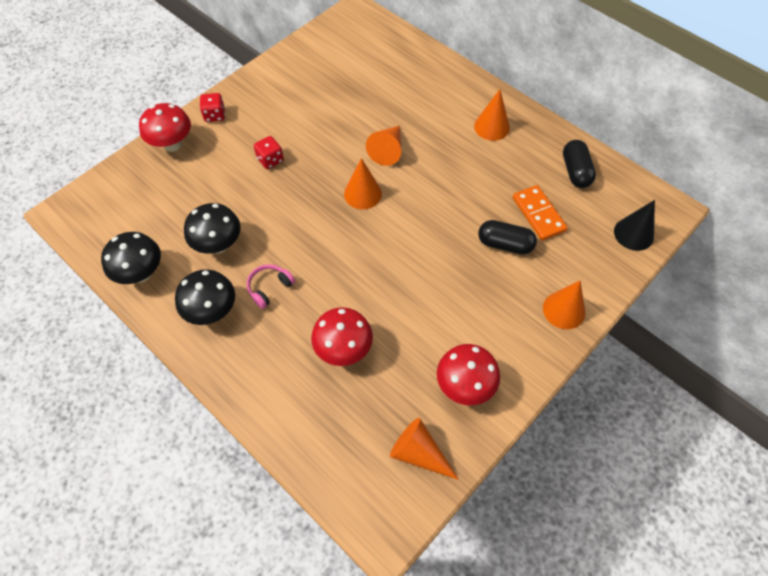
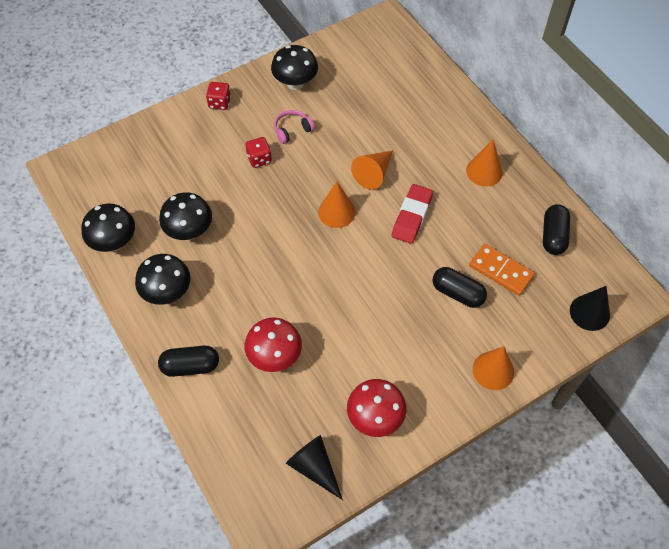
camera: 15 degrees right, 0 degrees up
(172, 144) = (173, 124): red mushroom -> none
(257, 381) = (190, 366): none -> black capsule
(269, 288) = (224, 283): pink headphones -> pink headphones (292, 130)
(285, 83) = (295, 83): none -> black mushroom
(419, 453) = (314, 467): orange cone -> black cone
(437, 182) = (412, 216): none -> red eraser
(538, 214) = (500, 271): orange domino -> orange domino turned 45 degrees counterclockwise

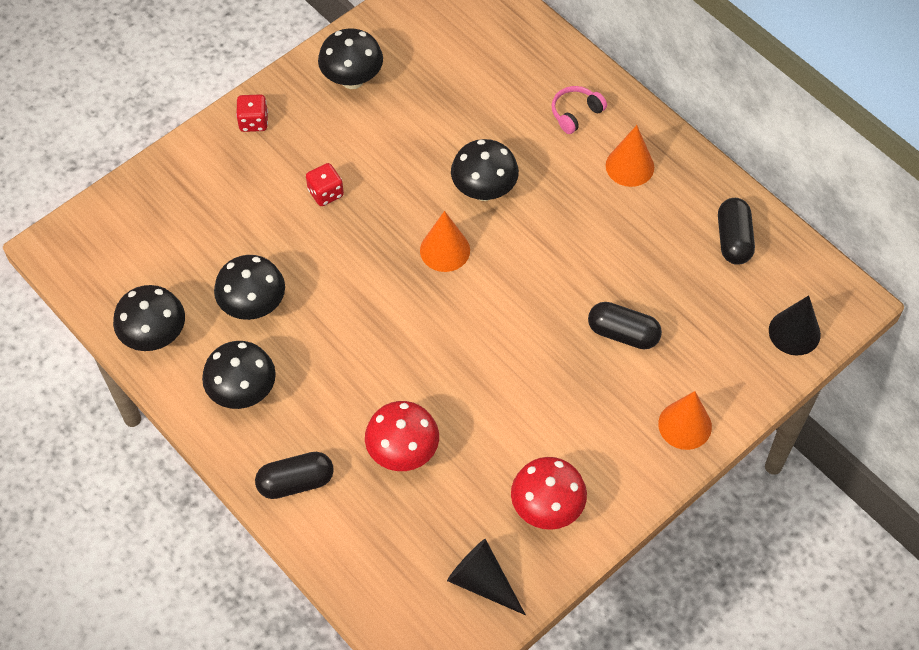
camera: 10 degrees left, 0 degrees up
(292, 130) = (362, 146): pink headphones -> pink headphones (575, 113)
(373, 173) = (484, 190): orange cone -> black mushroom
(412, 216) = (545, 241): red eraser -> none
(500, 271) = (673, 296): orange domino -> none

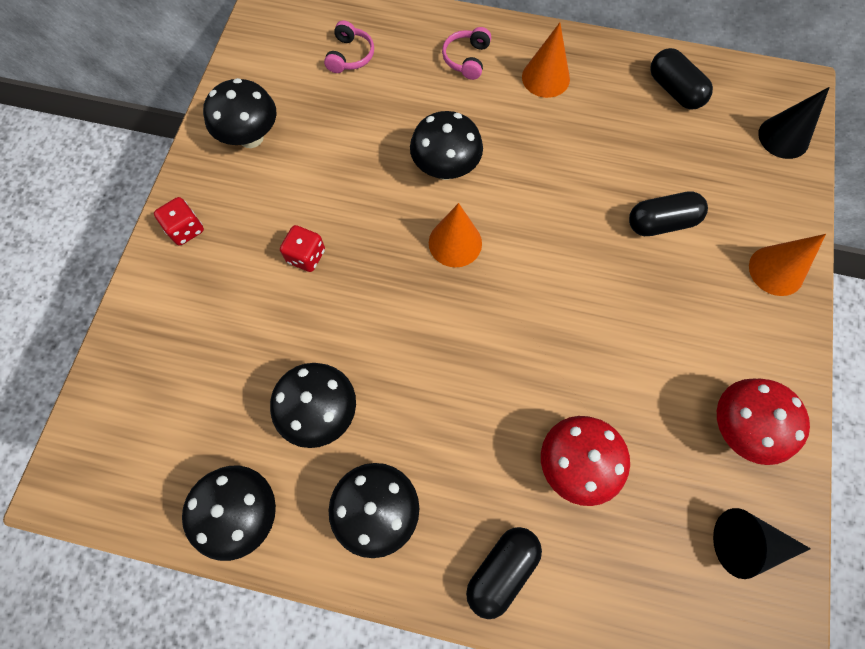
camera: 35 degrees left, 10 degrees up
(481, 57) = (350, 56): none -> pink headphones

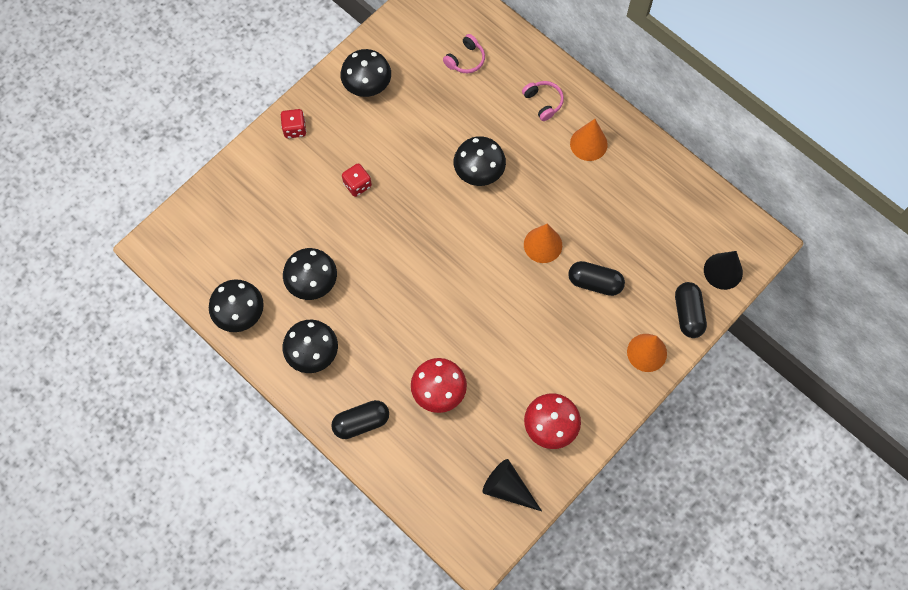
camera: 30 degrees right, 0 degrees up
(455, 243) = (454, 225): orange cone -> orange cone (543, 245)
(466, 59) = (543, 102): pink headphones -> pink headphones turned 105 degrees clockwise
(674, 90) = (672, 199): black capsule -> black capsule (688, 314)

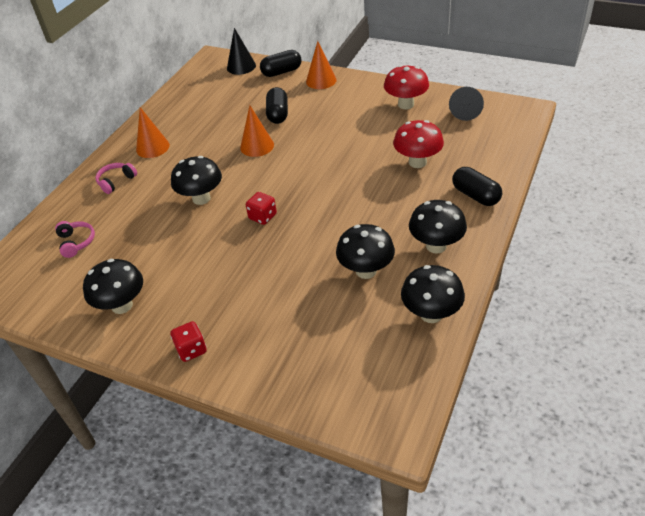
camera: 105 degrees left, 25 degrees down
(357, 185) = (243, 274): red dice -> red dice (262, 217)
(465, 59) = (76, 242): pink headphones -> pink headphones turned 45 degrees clockwise

